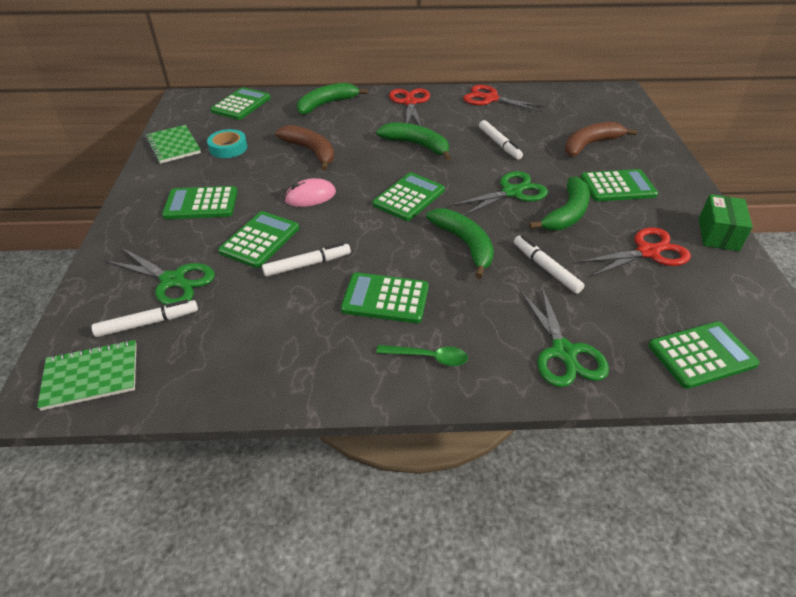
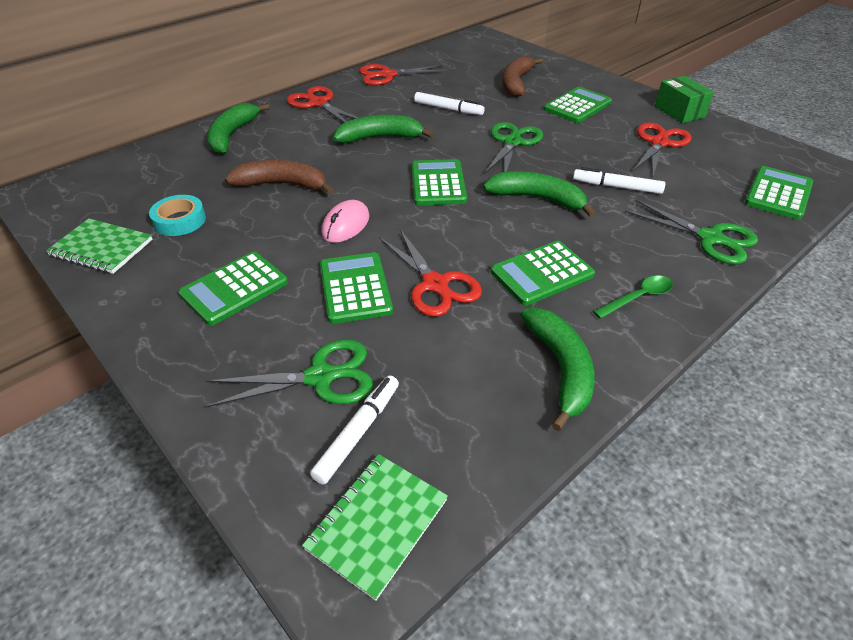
camera: 40 degrees left, 0 degrees up
(241, 104) = (126, 172): green calculator -> none
(307, 264) = (435, 284): white marker -> red scissors
(567, 214) = (573, 141): green banana -> green banana (561, 369)

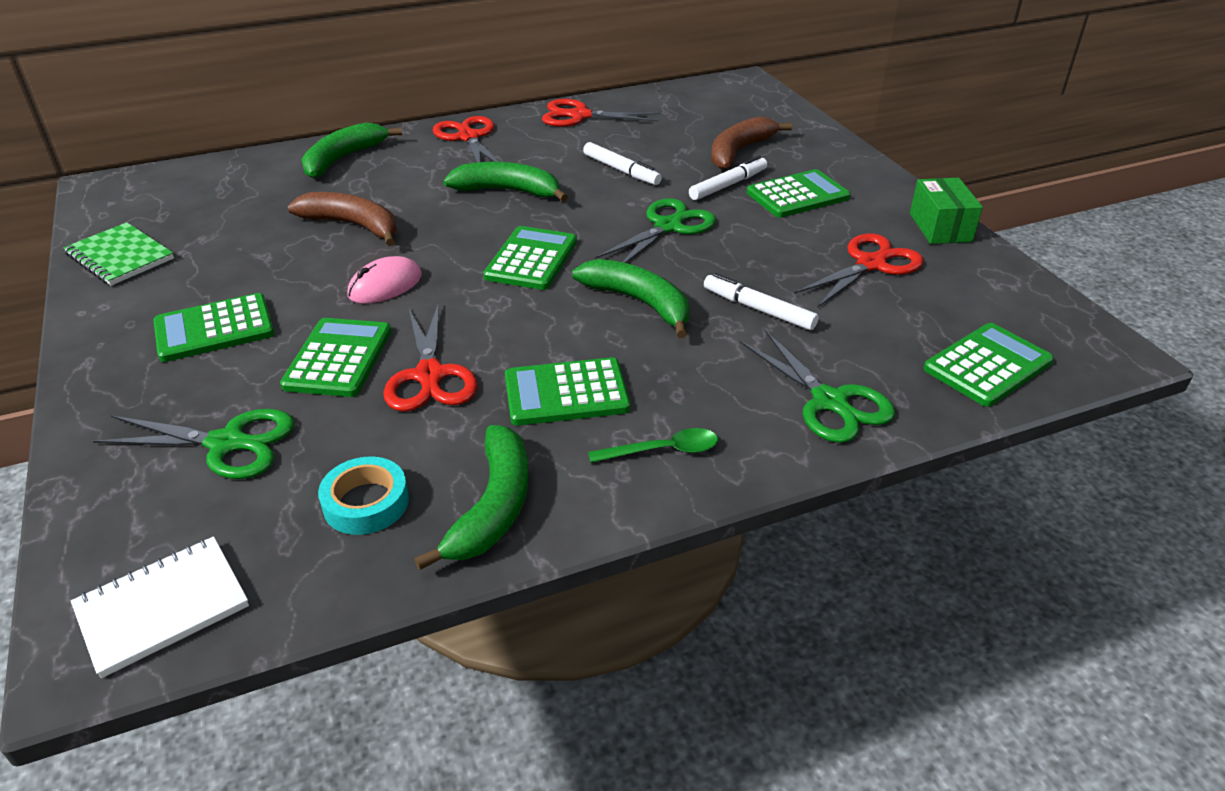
camera: 20 degrees right, 5 degrees down
(180, 220) = (216, 244): turquoise tape -> turquoise tape (366, 503)
(358, 432) = (218, 511): white marker -> white marker (728, 185)
(377, 524) = (163, 607): green notebook -> white notebook

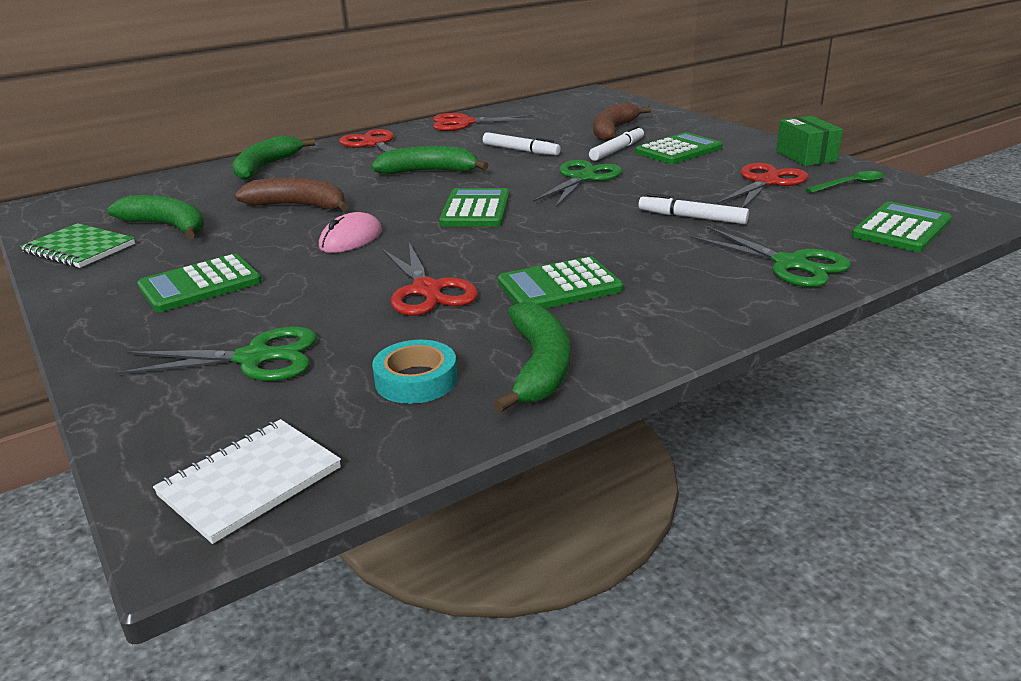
camera: 10 degrees left, 10 degrees down
(338, 358) = (333, 289): green calculator -> none
(640, 303) = (588, 225): green banana -> green banana (168, 226)
(663, 451) = (669, 311): green spoon -> green spoon (850, 185)

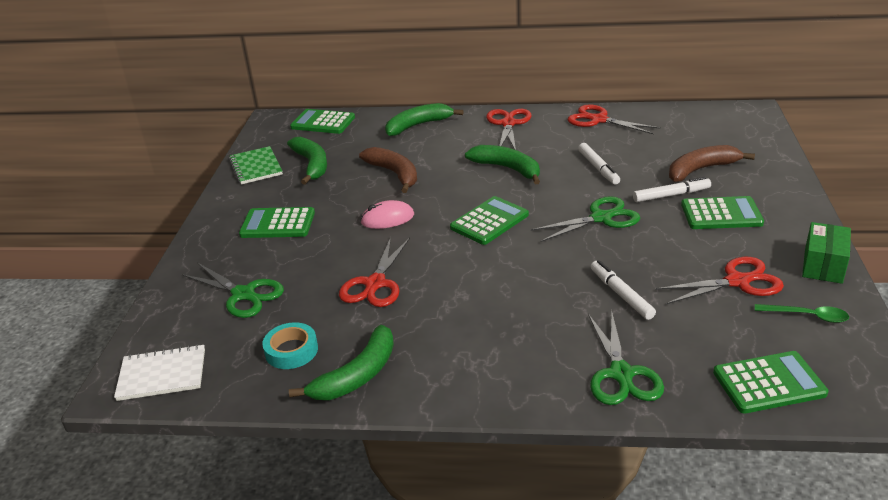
camera: 40 degrees right, 5 degrees up
(559, 286) = (448, 318): green calculator -> green calculator (323, 122)

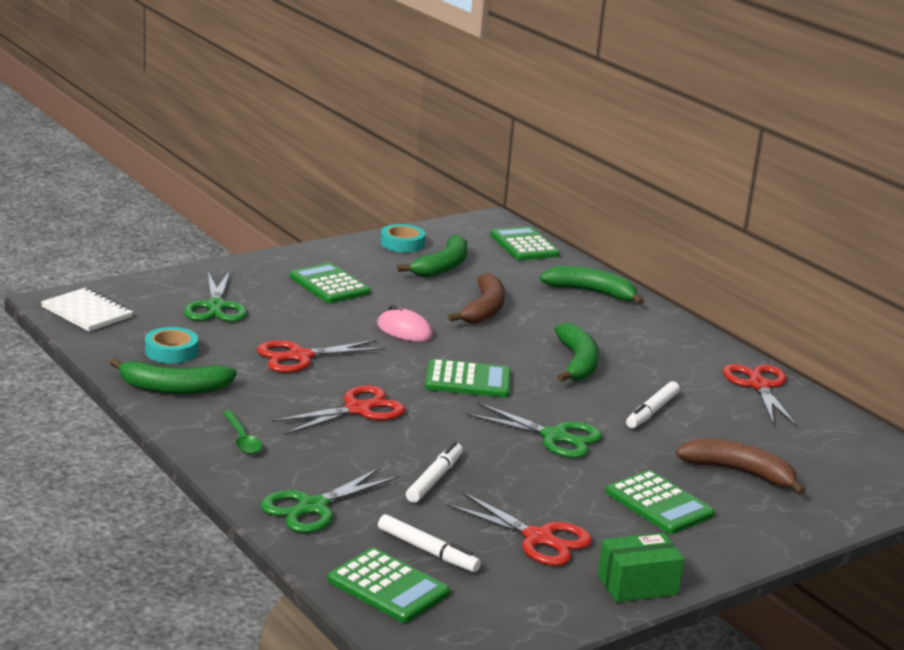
camera: 45 degrees right, 10 degrees down
(256, 167) = (402, 243): green notebook -> turquoise tape
(508, 124) = (669, 338): red scissors -> red scissors (358, 410)
(671, 195) = (656, 466): white marker -> white marker (427, 551)
(807, 316) = (527, 590): green spoon -> green spoon (242, 439)

